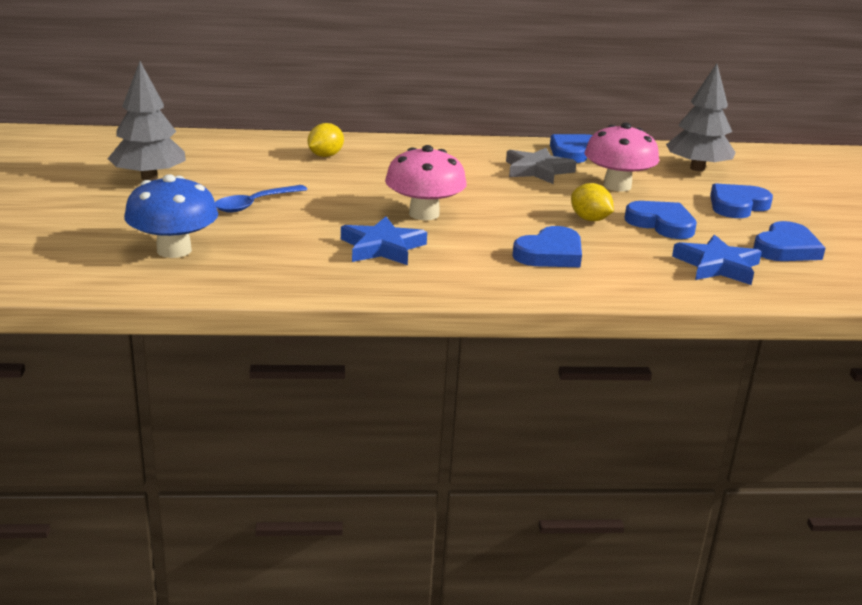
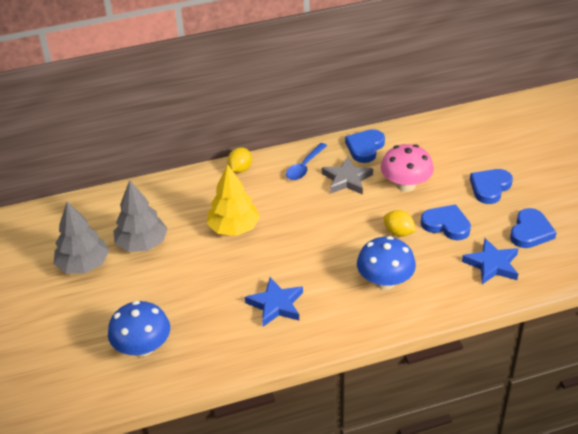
camera: 10 degrees left, 15 degrees up
(255, 204) = (171, 277): blue spoon -> blue spoon (304, 167)
(325, 156) = (194, 201): yellow lemon -> yellow lemon (240, 169)
(364, 182) = (234, 228): none -> yellow tree
(424, 214) = (289, 257): pink mushroom -> none
(550, 254) = (385, 281): blue heart -> blue mushroom
(697, 168) = (453, 146): grey tree -> grey tree (142, 244)

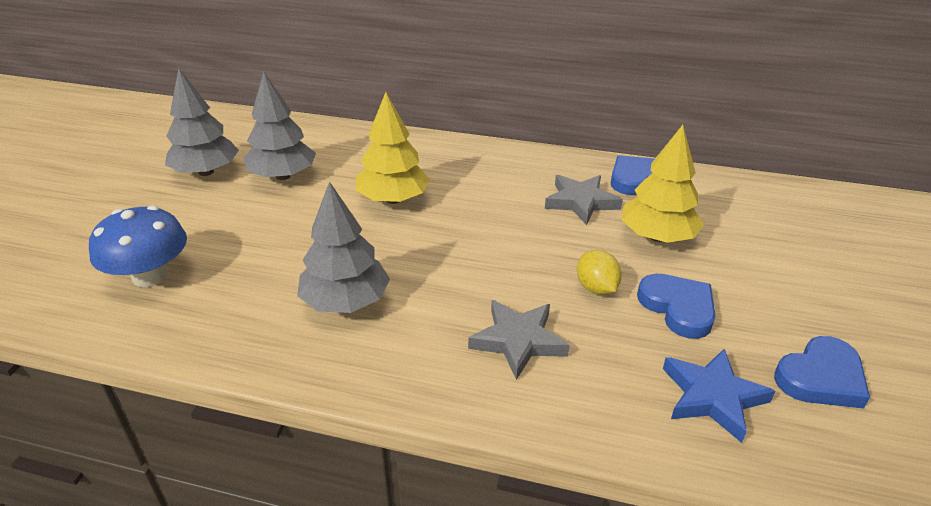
camera: 30 degrees right, 5 degrees down
(240, 169) = (464, 148): yellow lemon -> none
(276, 305) = (345, 302): blue star -> grey tree
(304, 167) = (541, 171): blue spoon -> none
(385, 281) = (518, 341): blue mushroom -> grey star
(405, 185) = (657, 236): pink mushroom -> yellow tree
(490, 188) = (789, 288): blue heart -> none

